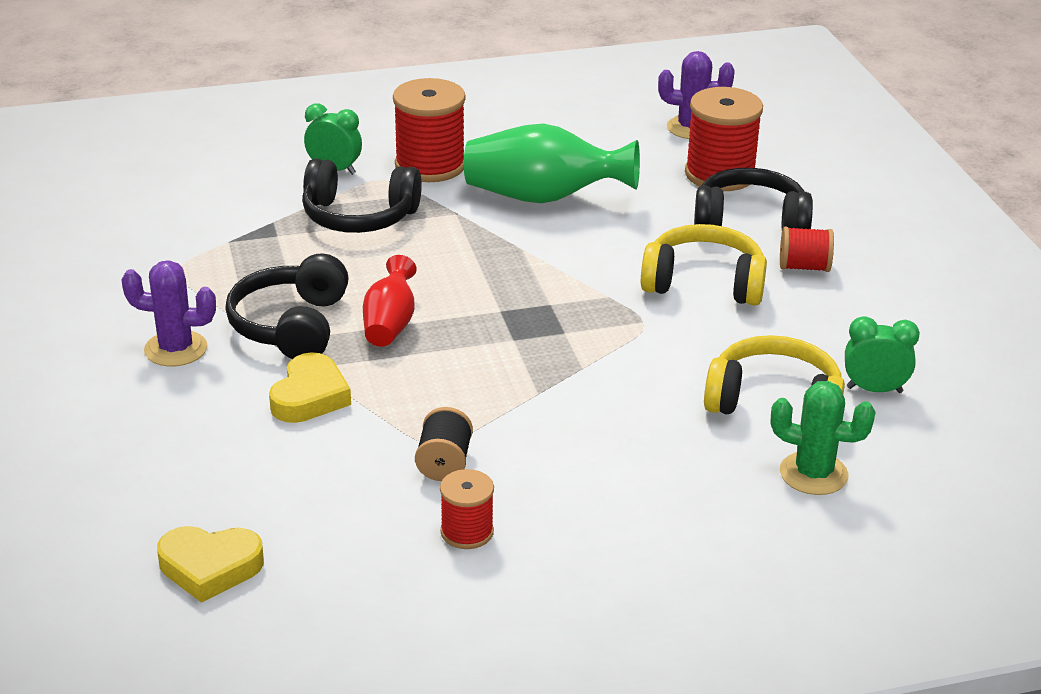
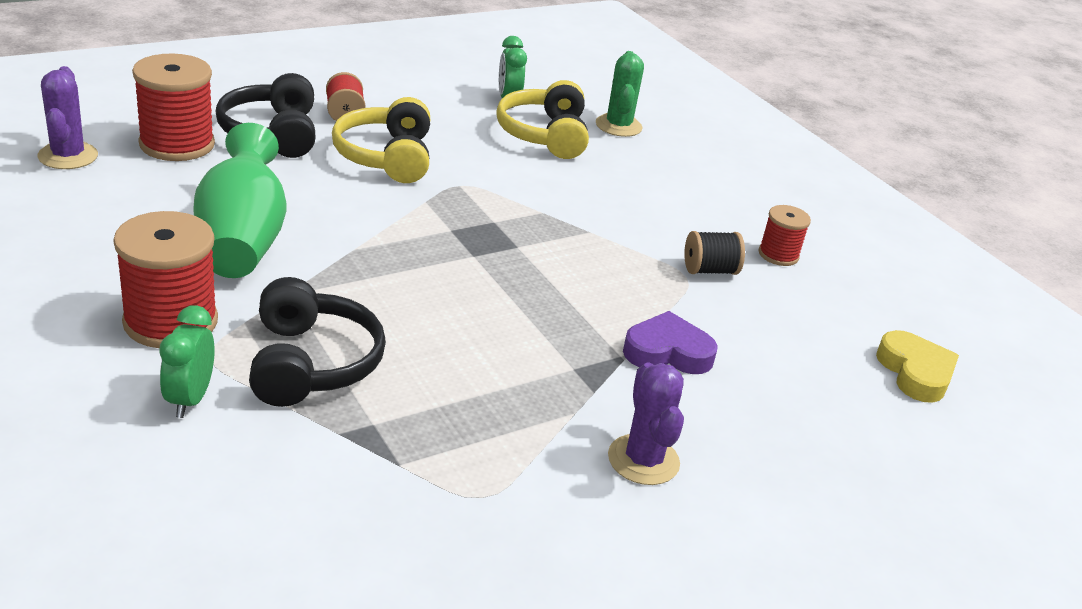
camera: 110 degrees left, 0 degrees up
(291, 326) = (559, 381): black headphones -> none
(310, 396) = (667, 352): yellow heart -> purple heart
(390, 324) = (526, 317): red vase -> none

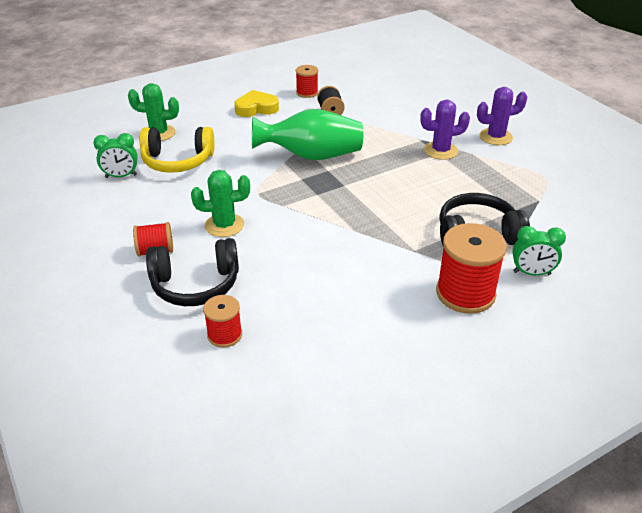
camera: 85 degrees left, 5 degrees up
(68, 156) = (260, 398): purple cactus -> purple cactus (441, 151)
(177, 144) = (224, 335): red spool -> red spool, size x0.55
(242, 240) = (360, 278): green vase -> green vase (311, 156)
(386, 157) = (224, 225): yellow headphones -> green cactus
(667, 352) = (411, 127): purple heart -> none
(915, 373) = (396, 70): yellow heart -> yellow heart (256, 108)

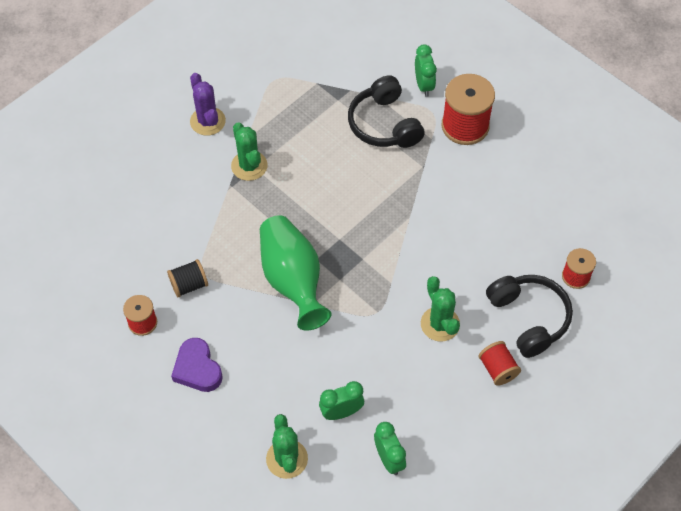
camera: 105 degrees left, 20 degrees up
(177, 161) = (341, 412): yellow headphones -> green clock
(256, 108) = (197, 369): yellow heart -> purple heart
(441, 151) = (249, 166): purple cactus -> green cactus

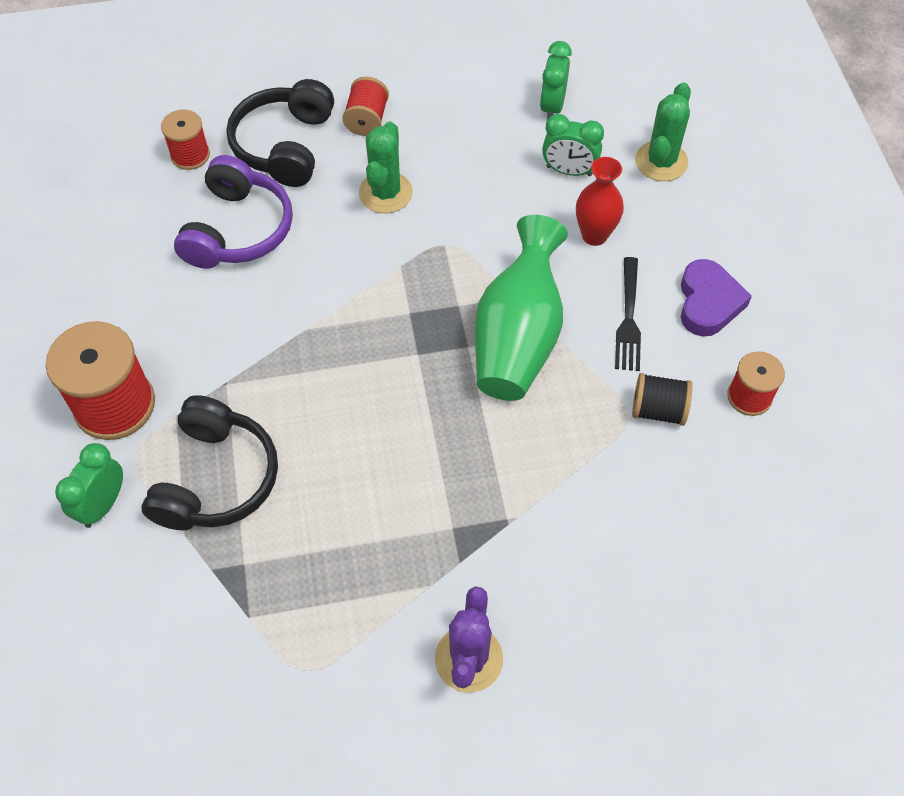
camera: 145 degrees left, 0 degrees up
(238, 329) = (628, 319): none -> black fork
(249, 166) = (459, 536): green cactus -> none
(293, 373) = (594, 235): none -> red vase
(500, 248) = (238, 230): none -> purple headphones

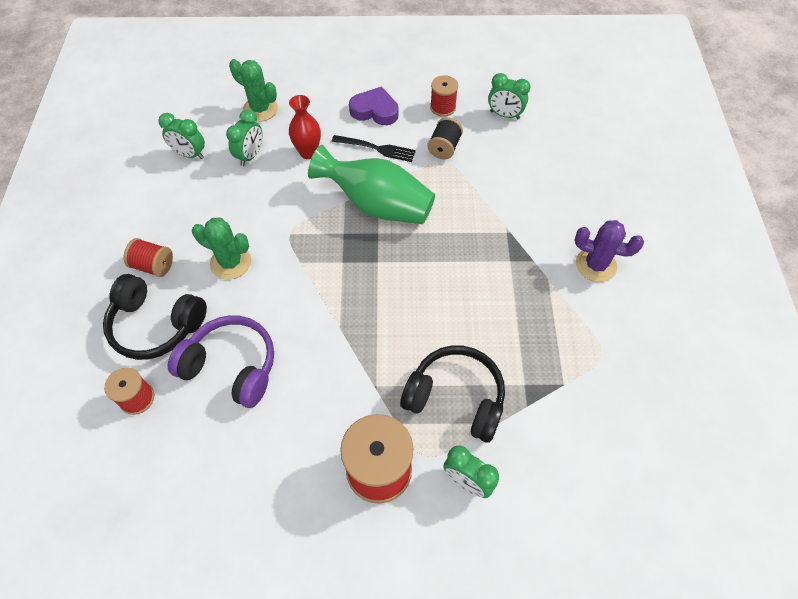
camera: 80 degrees left, 0 degrees up
(764, 494) = (504, 115): none -> green clock

